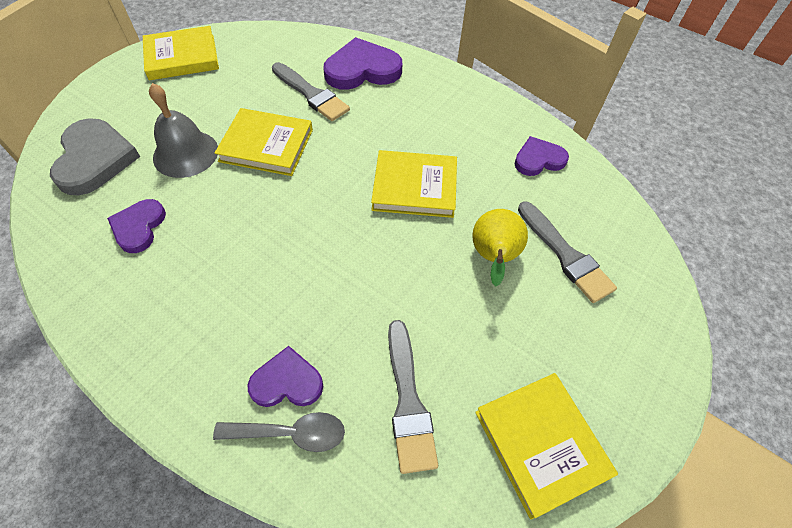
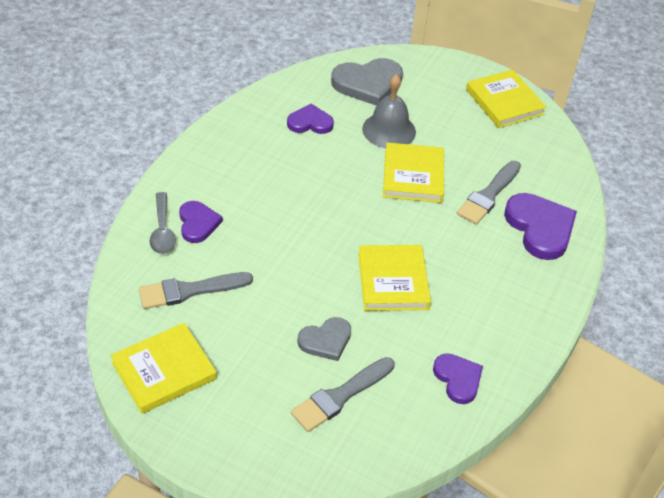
camera: 80 degrees right, 10 degrees down
(493, 258) = (326, 341): yellow pear -> grey heart

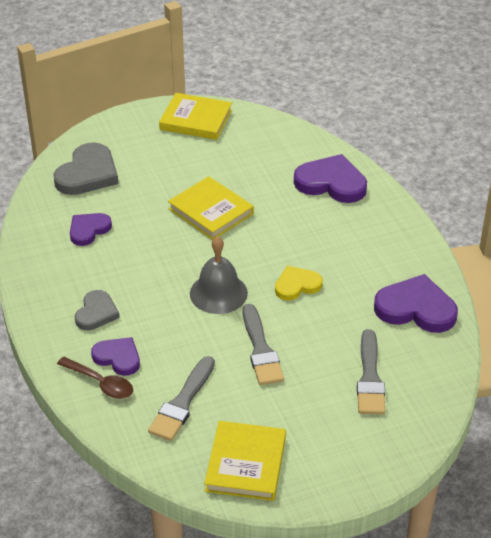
camera: 45 degrees left, 5 degrees down
(162, 231) = (101, 383): grey spoon -> brown spoon
(326, 341) = (313, 355): grey heart -> grey heart (96, 313)
(389, 130) = (150, 194): grey bell -> grey bell (218, 293)
(393, 281) = (297, 285): yellow book -> yellow heart
(458, 379) = (416, 308): purple heart -> purple heart, size x1.64
(488, 195) = (273, 187): grey brush -> grey brush (261, 349)

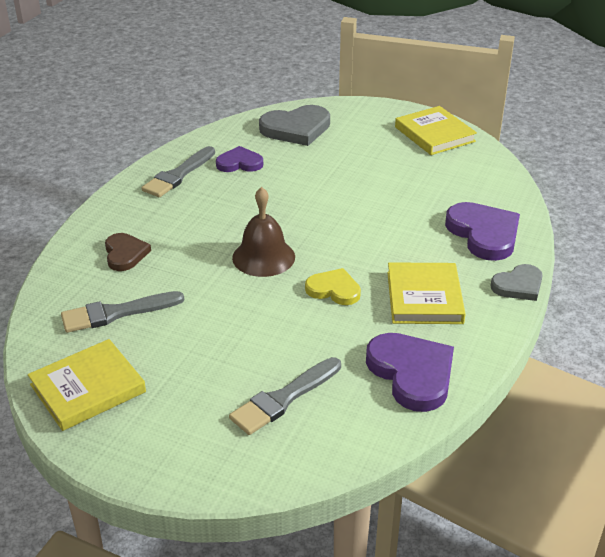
camera: 45 degrees right, 5 degrees down
(96, 313) = (159, 217): grey heart -> grey heart (518, 285)
(101, 383) = (87, 263): brown spoon -> none
(118, 357) = (125, 254): purple heart -> brown heart
(211, 211) = (348, 199): yellow book -> yellow book (424, 297)
(218, 293) = (263, 257): grey bell -> brown bell
(261, 349) = (231, 316): grey brush -> grey brush (178, 175)

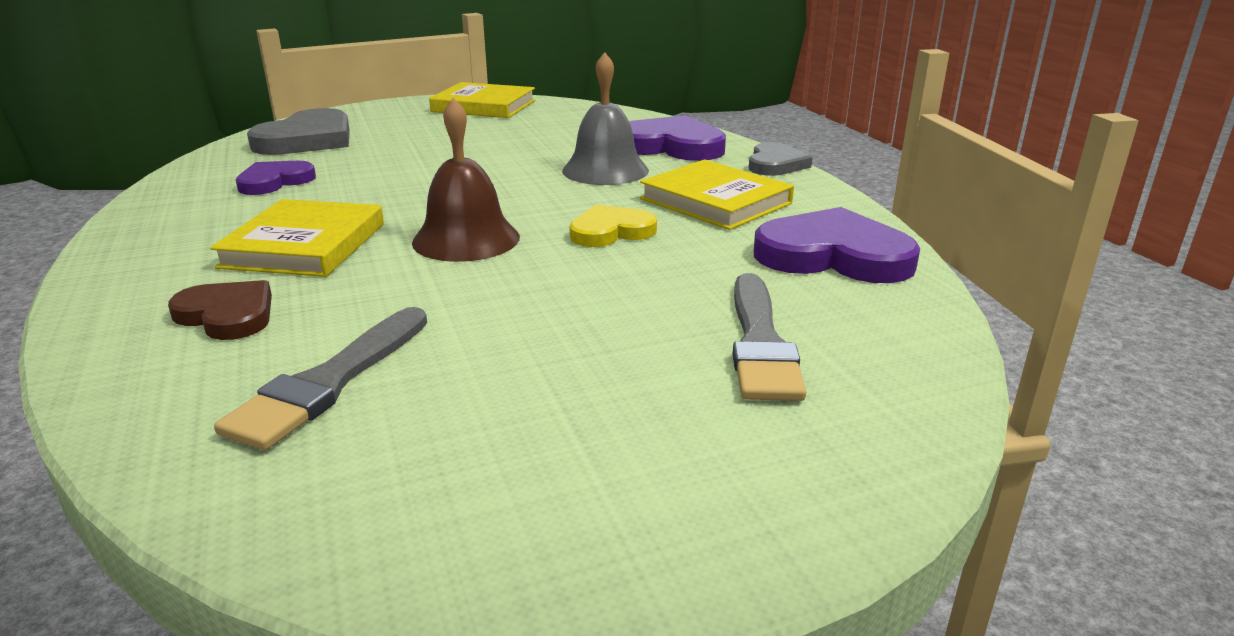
camera: 45 degrees left, 10 degrees down
(88, 388) = (445, 501): yellow book -> yellow book (304, 245)
(178, 175) = (189, 216): grey brush -> none
(408, 237) = (605, 170): none -> grey bell

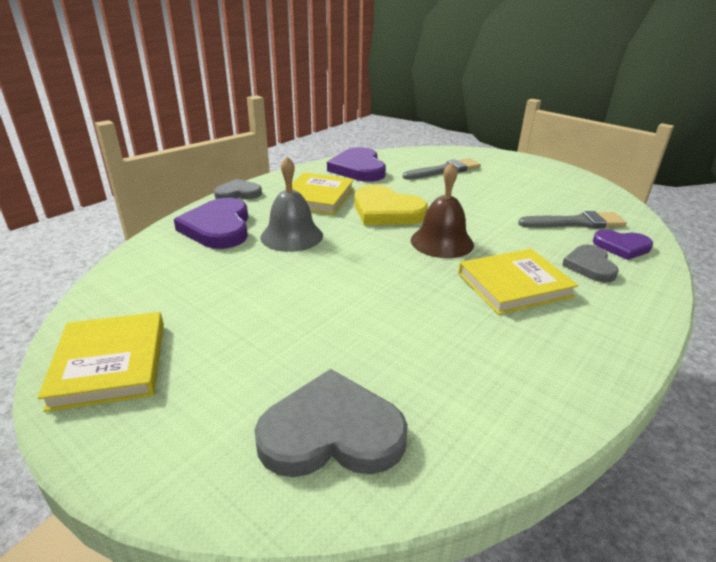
camera: 120 degrees left, 5 degrees up
(227, 315) = (590, 266): brown heart -> grey heart
(275, 181) = (454, 367): purple heart -> purple heart (622, 247)
(611, 231) = (386, 211): yellow heart -> yellow heart, size x1.64

